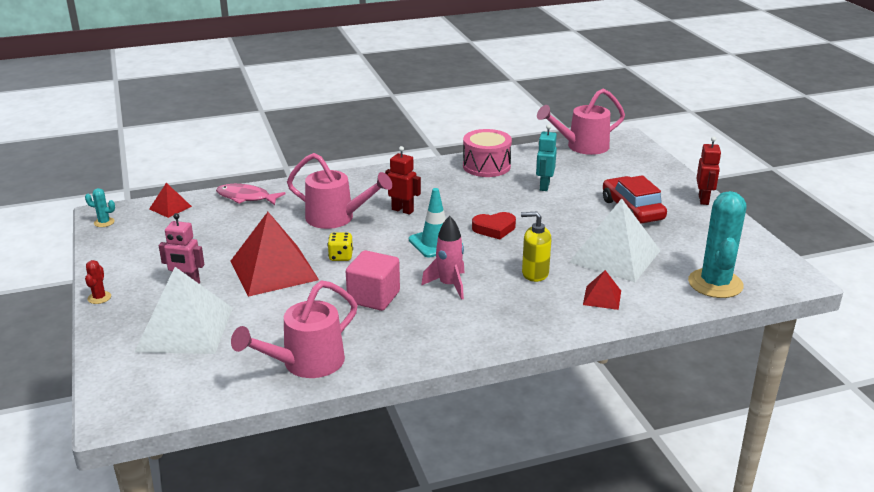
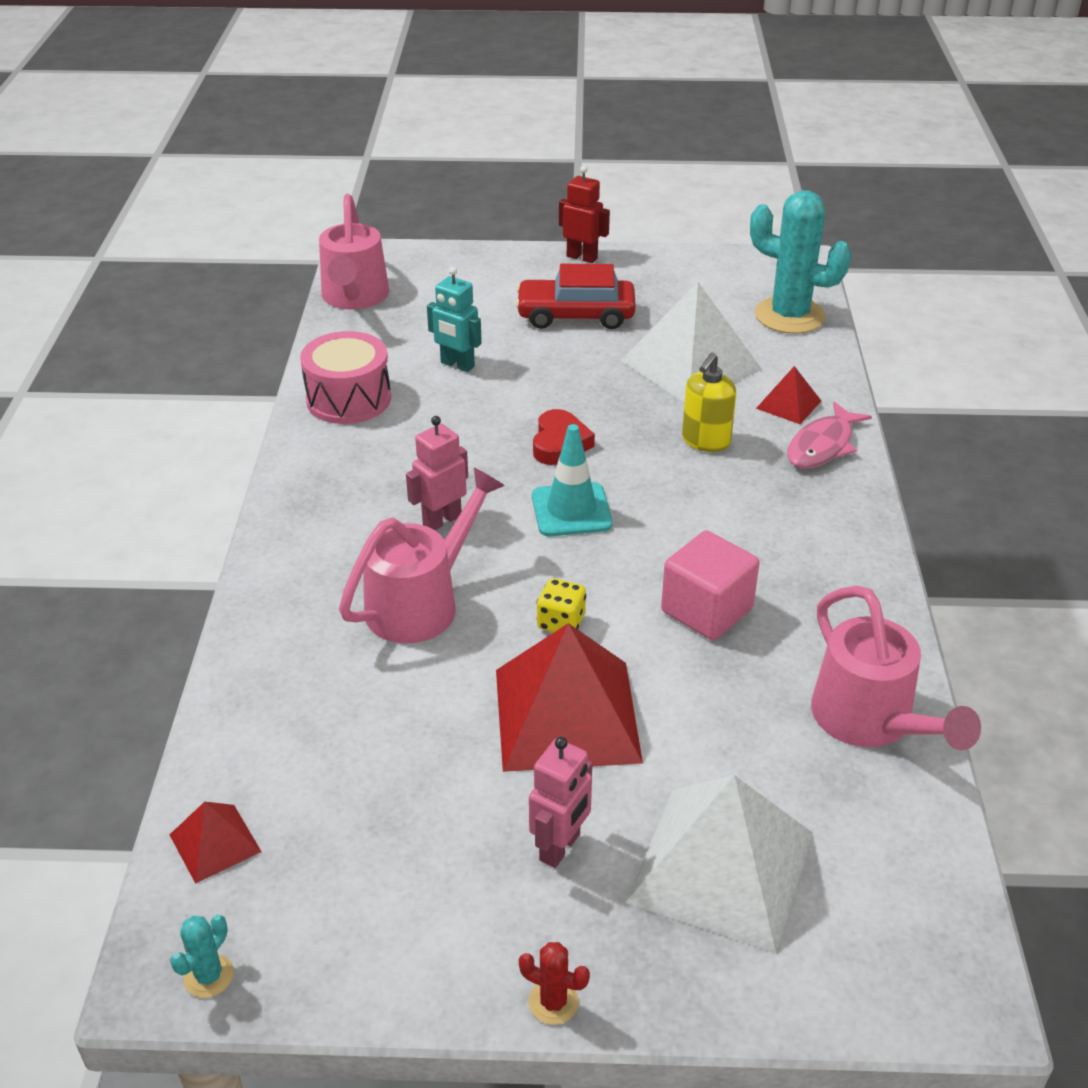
camera: 70 degrees left, 10 degrees up
(246, 197) = (254, 712): pink fish -> pink fish (822, 446)
(402, 210) = (441, 520): red robot -> pink robot
(449, 285) = (703, 526): pink rocket -> none

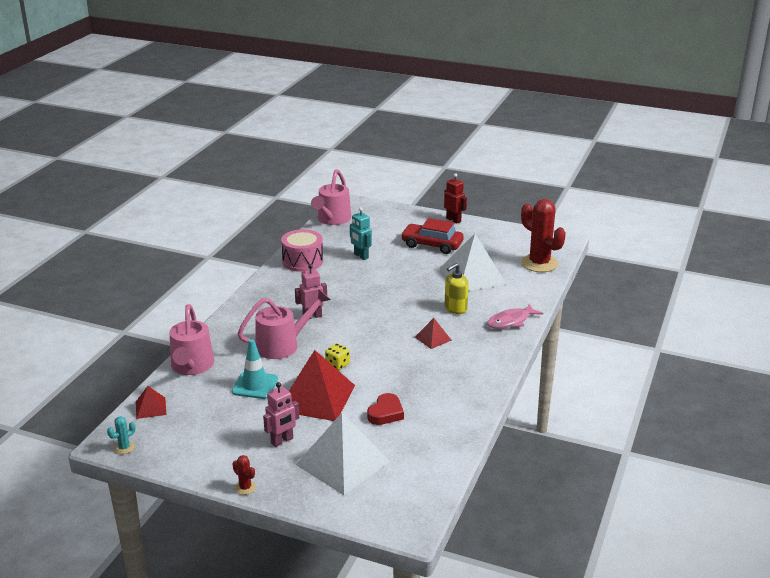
camera: 20 degrees right, 10 degrees down
(559, 443) = (386, 296): red heart -> red heart (386, 413)
(571, 510) = (372, 324): turquoise traffic cone -> turquoise traffic cone (255, 385)
(706, 610) = (405, 374): pink cube -> none
(788, 404) = (508, 301): red pyramid -> red pyramid (433, 338)
(789, 316) = (539, 263): turquoise cactus -> red cactus
(871, 722) = (447, 430): pink watering can -> pink watering can (191, 367)

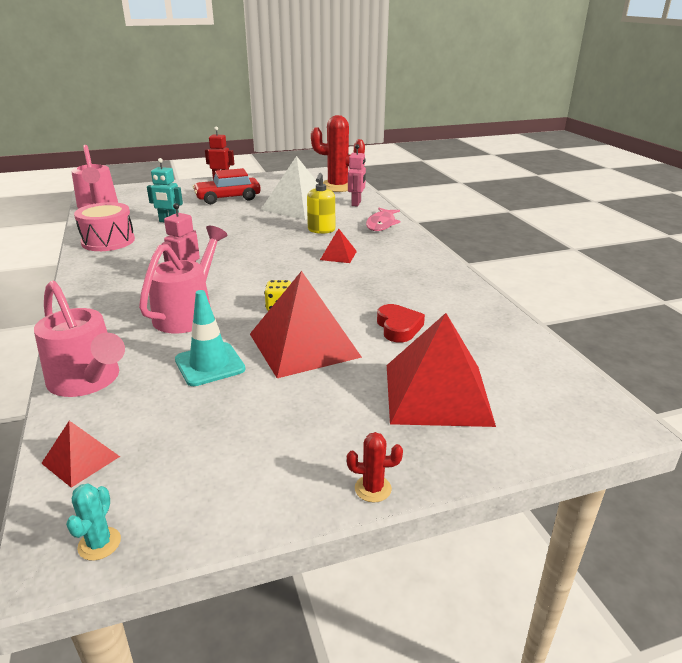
camera: 40 degrees left, 0 degrees up
(282, 441) = (333, 406): pink robot -> pink robot (356, 203)
(343, 463) = (437, 393): white pyramid -> red pyramid

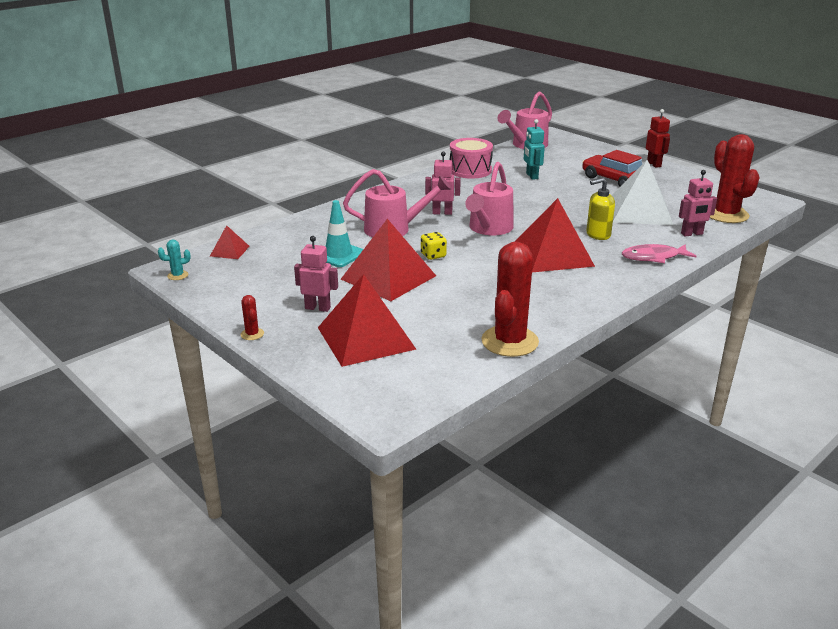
camera: 65 degrees right, 0 degrees up
(88, 381) = (294, 228): pink watering can -> pink watering can (488, 229)
(338, 255) = (552, 254): red pyramid -> red pyramid, size x2.13
(339, 412) = (318, 308): none -> pink robot
(398, 327) = (448, 306): red heart -> none
(487, 315) = (509, 341): none -> red cactus

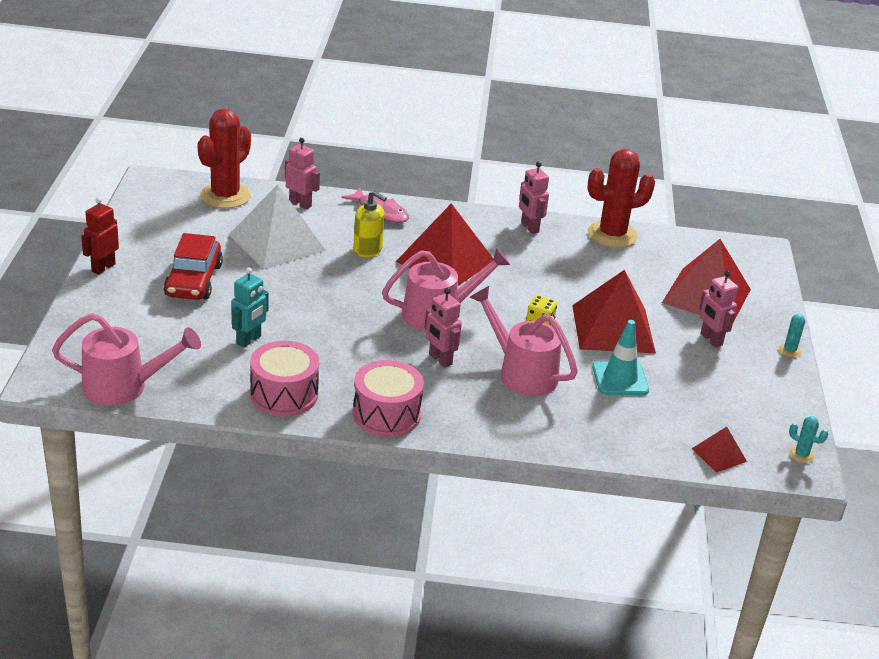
camera: 135 degrees left, 5 degrees up
(252, 334) = (789, 350): red cactus -> turquoise cactus
(417, 185) = (386, 414): none -> pink drum
(565, 307) = (529, 227): none -> pink robot

